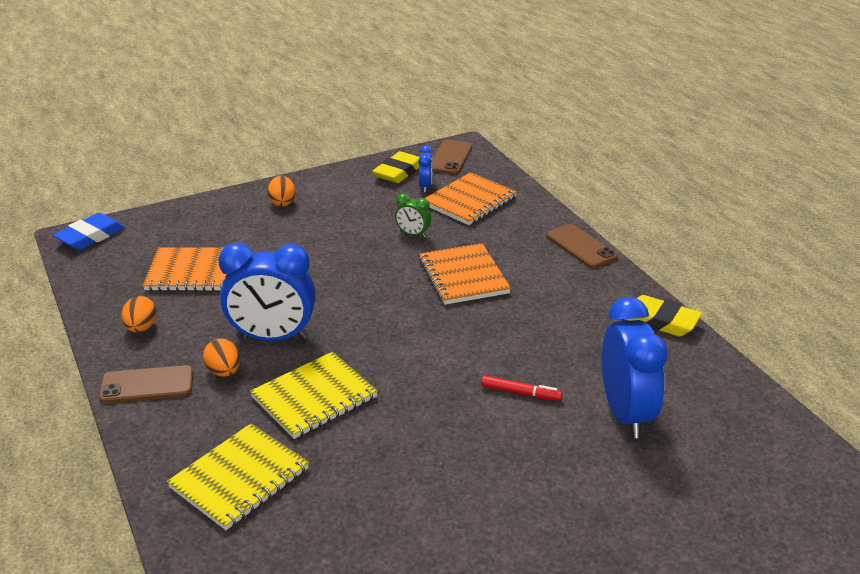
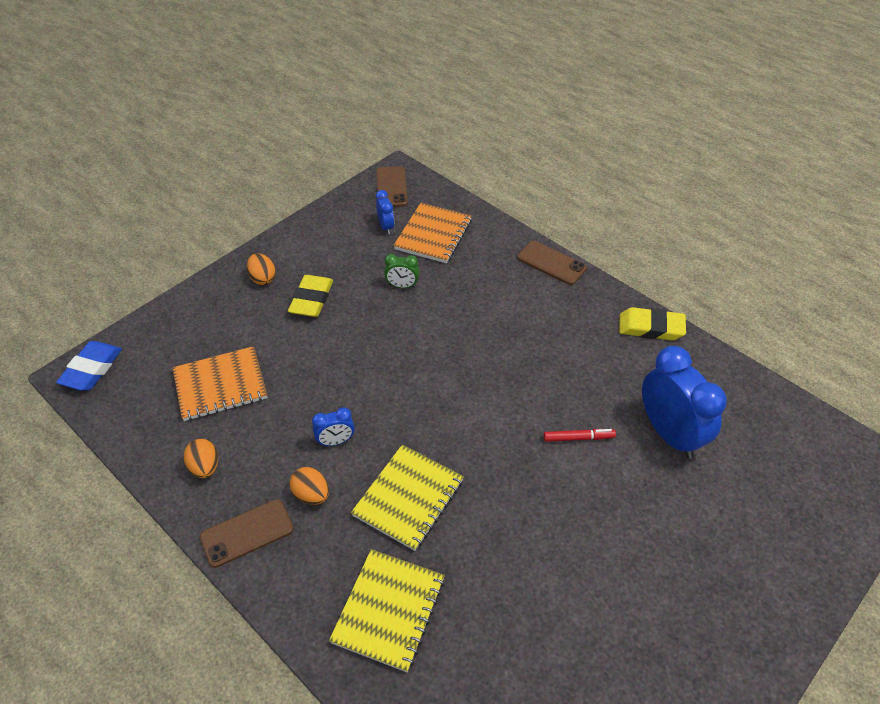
camera: 20 degrees left, 15 degrees up
(272, 337) = (336, 441): blue clock -> blue clock, size x0.47
(399, 172) = (353, 215): yellow eraser -> yellow eraser (311, 299)
(463, 276) = (469, 323): orange notebook -> none

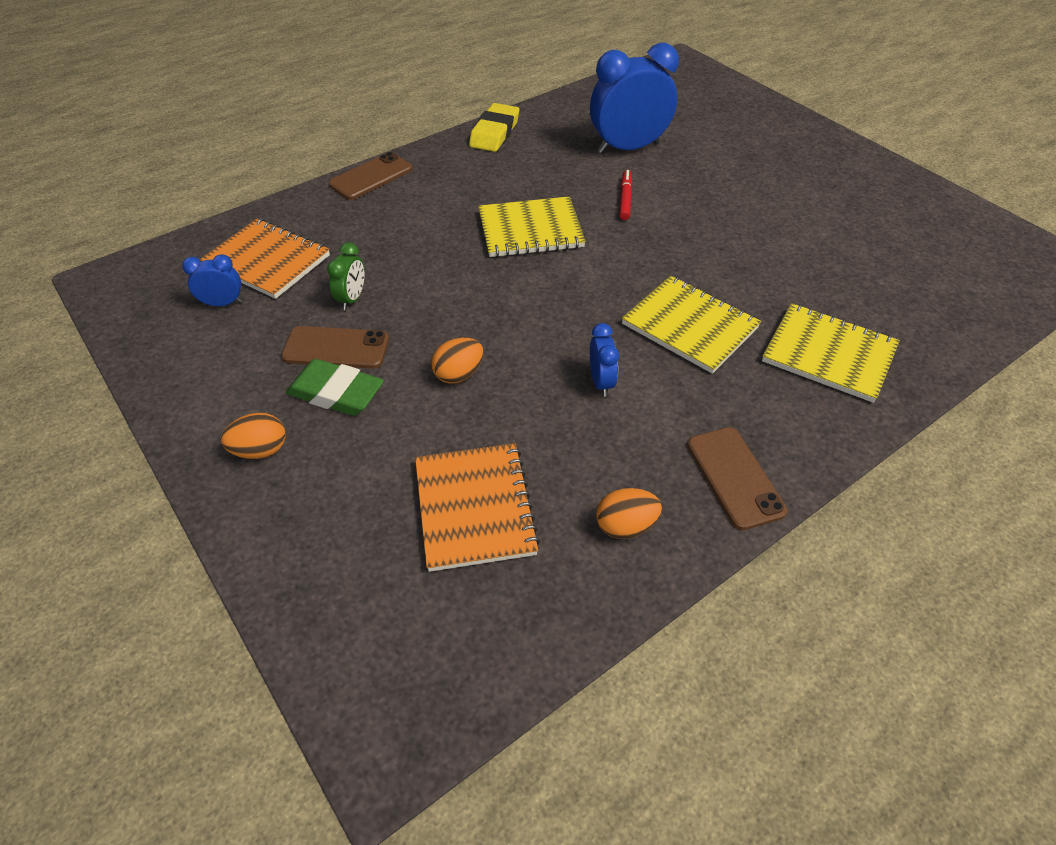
camera: 80 degrees left, 0 degrees up
(92, 369) = (381, 714): blue eraser -> none
(311, 299) = (336, 393): yellow eraser -> green eraser
(311, 494) = (680, 410): orange egg -> orange egg (459, 374)
(391, 187) = (137, 290): brown phone -> brown phone (336, 348)
(510, 374) = (530, 230): none -> yellow notebook

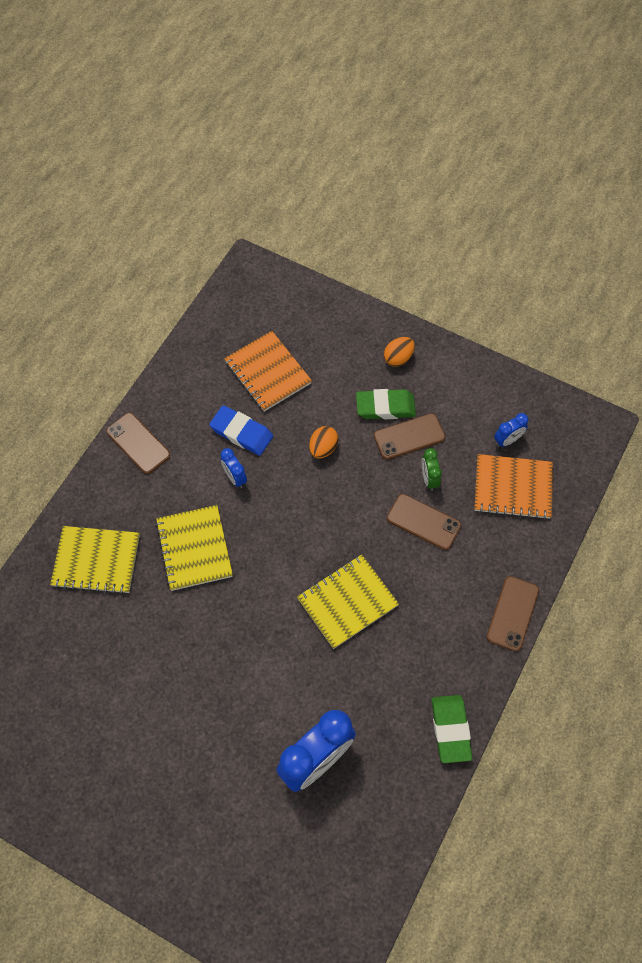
camera: 155 degrees right, 15 degrees up
(394, 264) = (423, 522): none -> brown phone
(494, 133) = (450, 729): yellow eraser -> green eraser
(564, 434) = (241, 433): none -> blue eraser
(625, 199) = (289, 676): red marker -> none
(625, 526) = (187, 393): orange egg -> none
(690, 326) = (194, 549): yellow notebook -> yellow notebook turned 60 degrees clockwise

